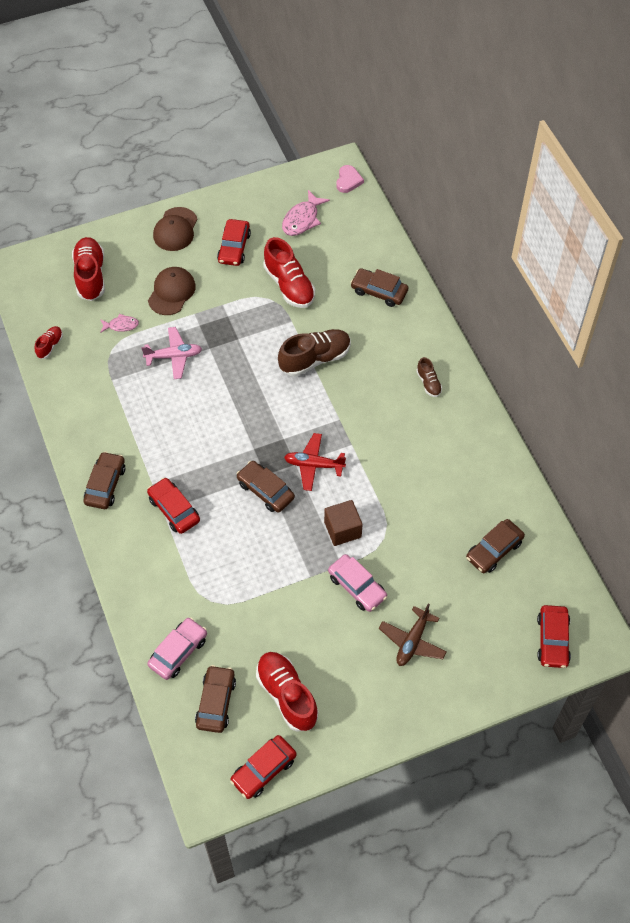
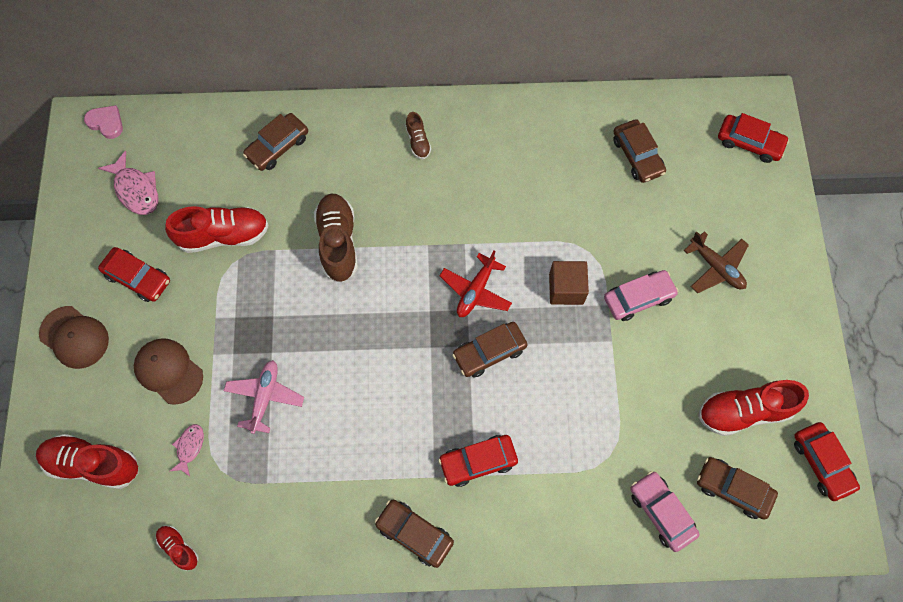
camera: 70 degrees left, 10 degrees up
(428, 383) = (418, 142): brown shoe -> brown shoe turned 75 degrees clockwise

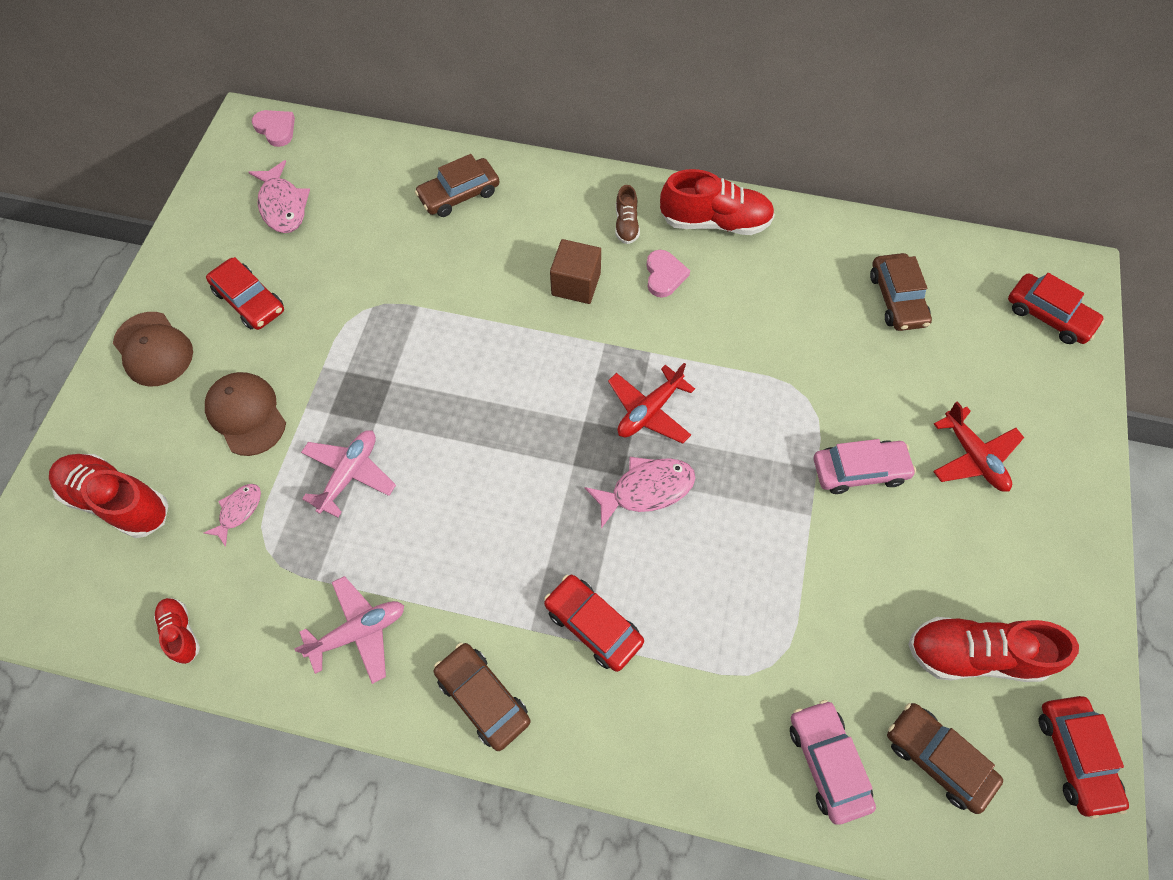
camera: 15 degrees right, 5 degrees down
(223, 235) = (364, 277): red shoe -> red shoe (715, 222)
(311, 512) = (359, 632): none -> pink plane
(338, 243) = (496, 315): brown shoe -> none
(458, 178) = (664, 275): none -> pink heart
(478, 461) = (593, 625): red car -> red car turned 45 degrees clockwise
(489, 352) = (646, 489): brown car -> pink fish
(566, 289) = (766, 436): brown cube -> brown cube (576, 284)
(716, 267) = (973, 457): brown plane -> red plane

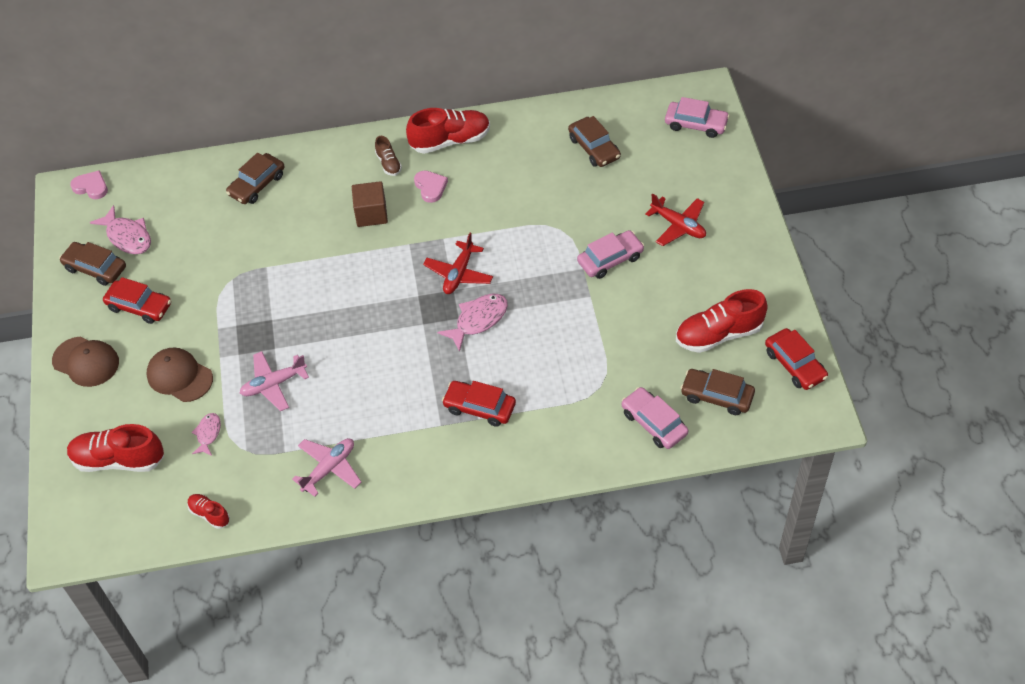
camera: 20 degrees left, 10 degrees down
(350, 474) = (273, 384): pink plane -> pink plane turned 120 degrees counterclockwise
(483, 697) = (428, 472): brown car -> brown car (95, 268)
(1048, 315) = (696, 124): red car -> pink car

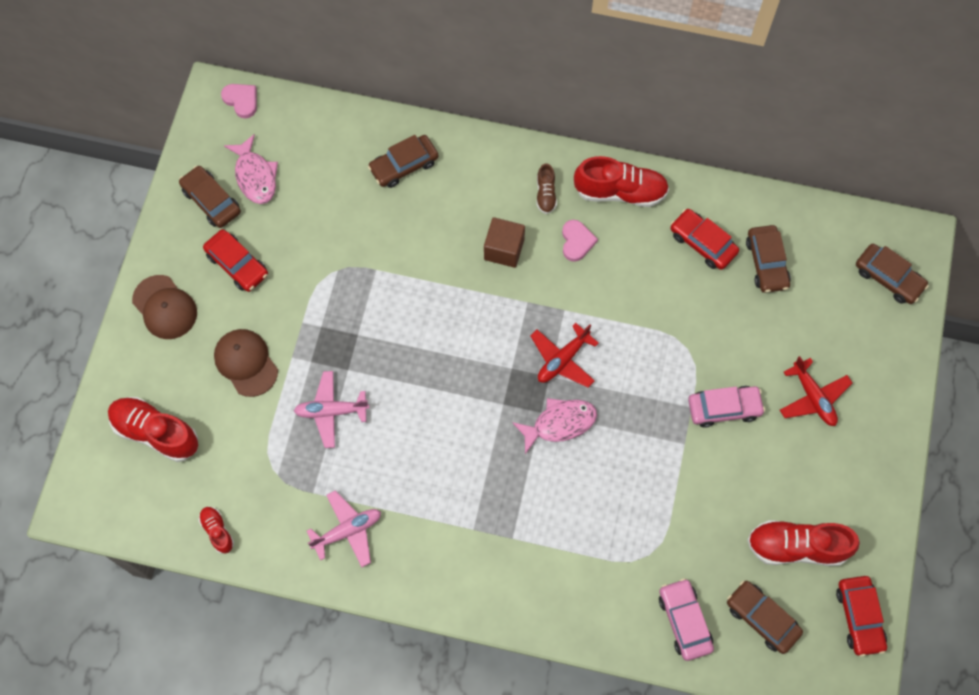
camera: 20 degrees right, 15 degrees up
(208, 434) = (249, 440): pink fish -> none
(479, 407) = (519, 526): red car -> red car (702, 243)
(696, 124) = (888, 278): pink car -> brown car

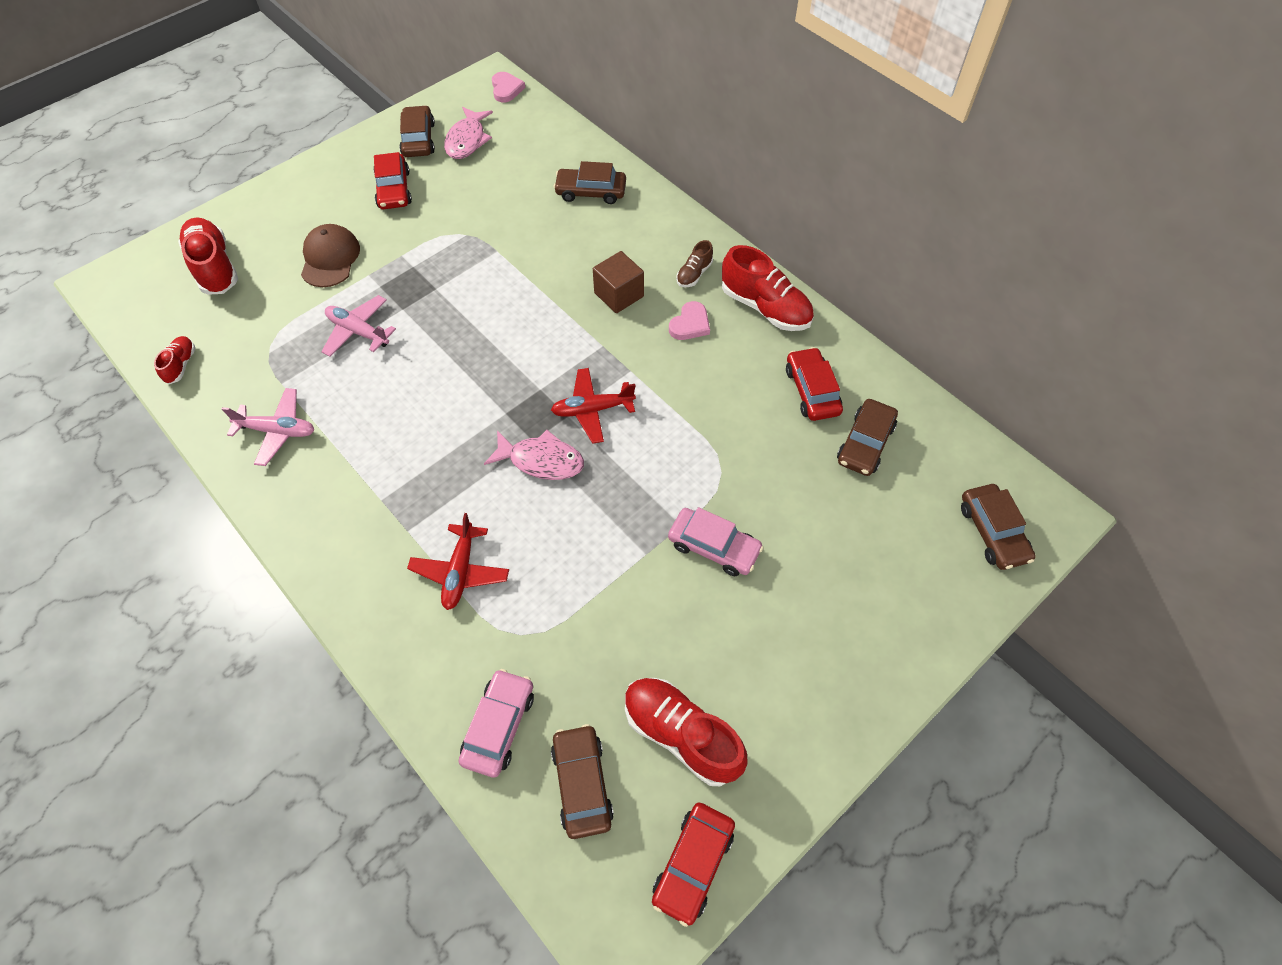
camera: 35 degrees right, 10 degrees down
(165, 307) = (312, 188): brown cap -> none
(813, 397) = (818, 596): red plane -> red plane (460, 571)

